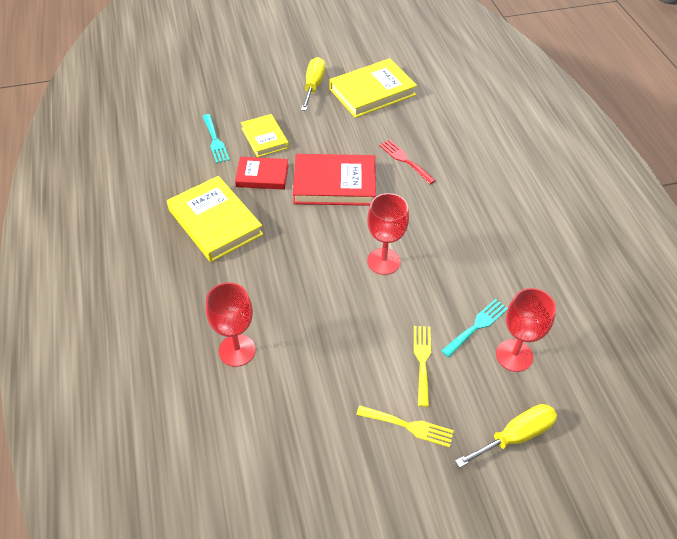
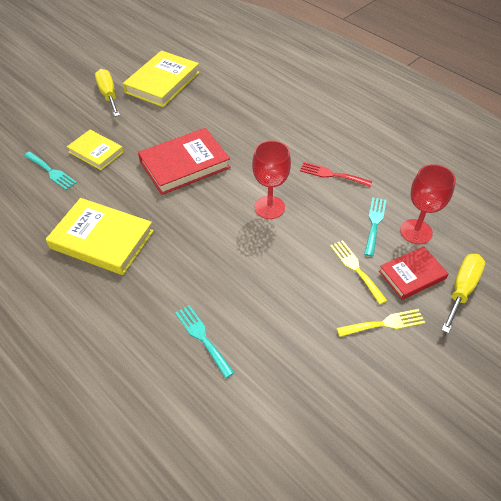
camera: 30 degrees left, 0 degrees up
(237, 350) = (202, 337): red goblet -> turquoise fork
(262, 176) = (117, 183): red book -> red book (412, 275)
(405, 160) = (227, 124): red fork -> red fork (331, 174)

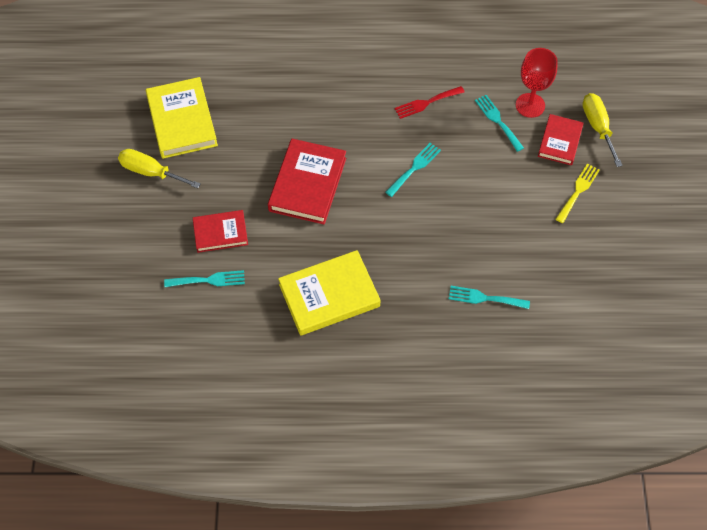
camera: 45 degrees left, 10 degrees up
(96, 152) = (220, 233): yellow book -> red book
(269, 207) = (414, 168): red goblet -> turquoise fork
(356, 268) = (522, 167): yellow fork -> none

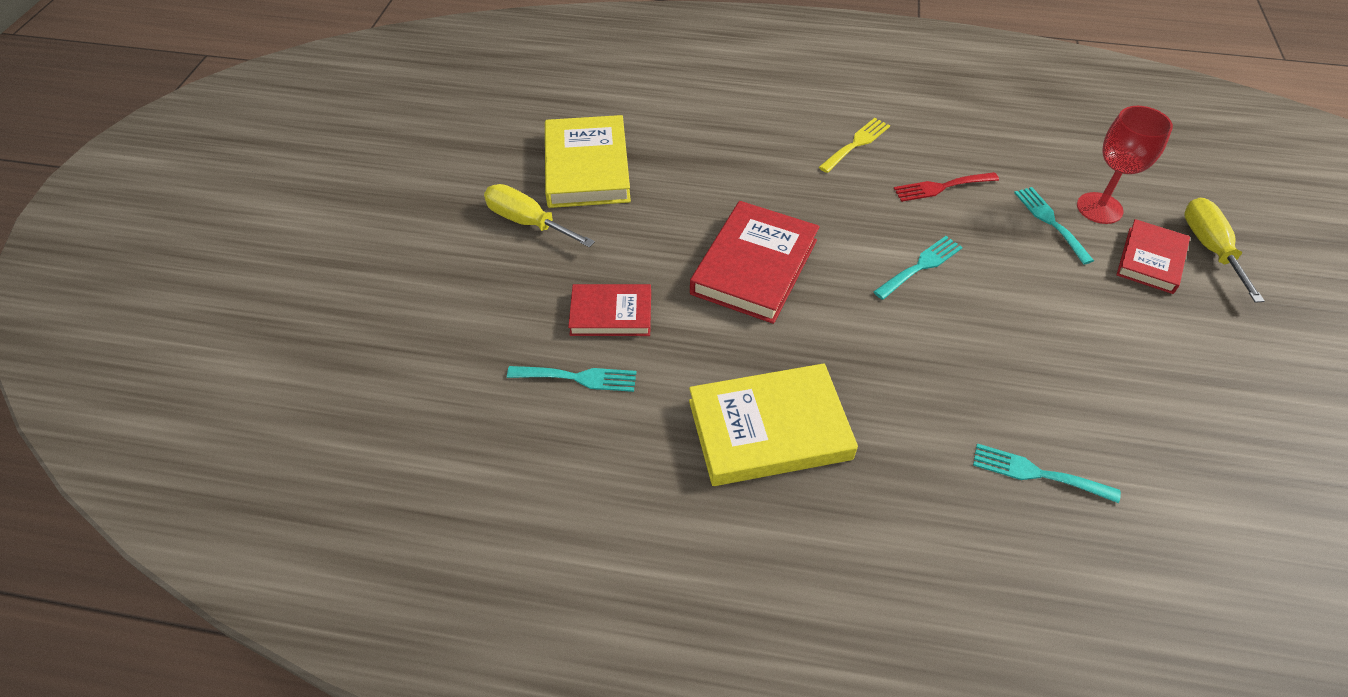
camera: 10 degrees right, 10 degrees down
(578, 191) = (1188, 331): yellow fork -> yellow fork (856, 143)

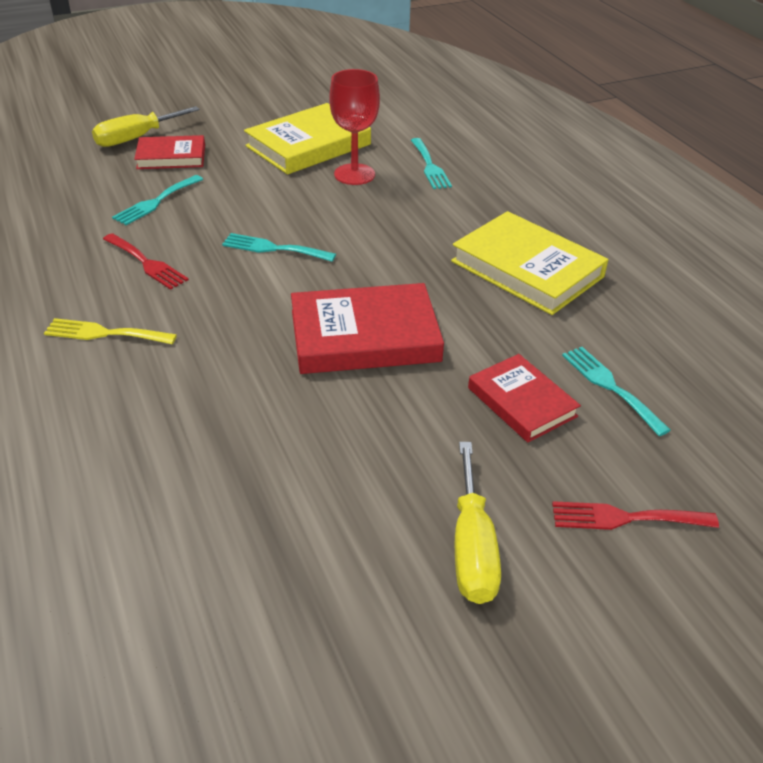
camera: 125 degrees left, 10 degrees down
(475, 300) = (625, 518): none -> red fork
(586, 167) = (322, 548): yellow book -> yellow book (308, 145)
(1099, 208) = (118, 184): red goblet -> red goblet (354, 174)

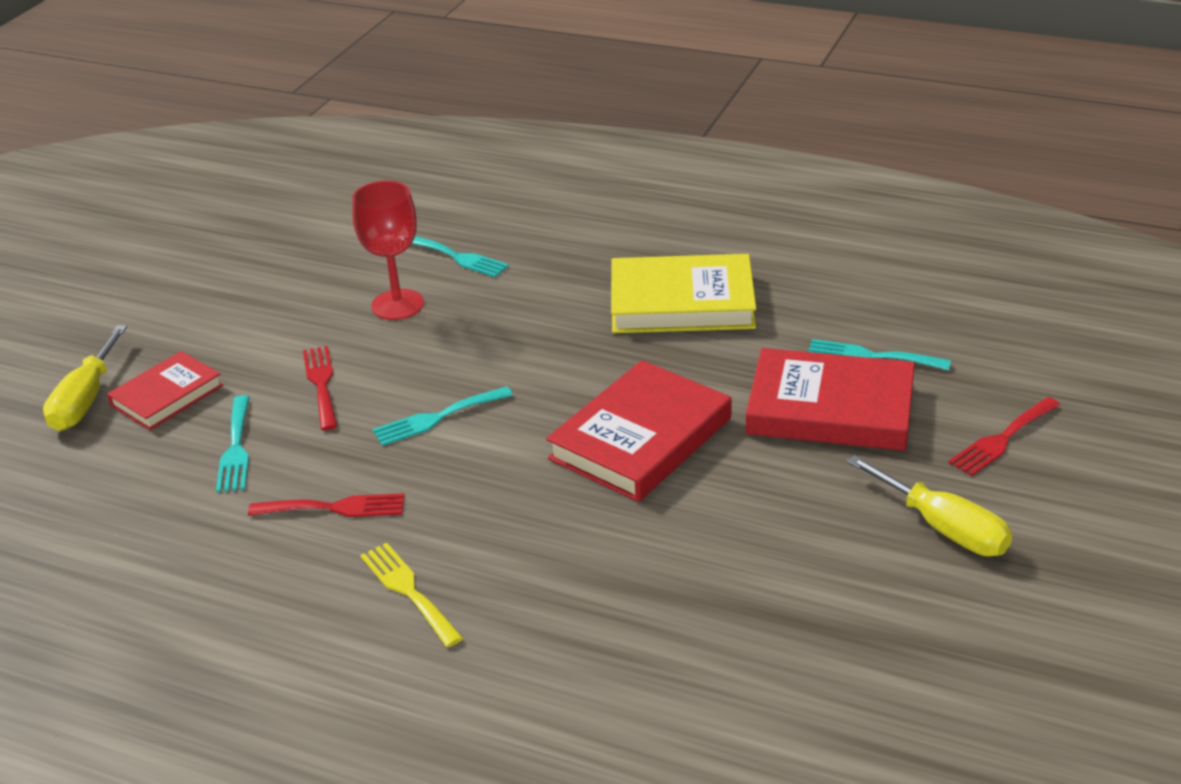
camera: 40 degrees left, 5 degrees down
(104, 333) = (408, 590): yellow fork -> yellow fork turned 90 degrees clockwise
(248, 194) = (321, 384): none -> red fork
(308, 145) = (301, 302): yellow book -> none
(521, 402) = (830, 409): red book -> red book, size x1.63

